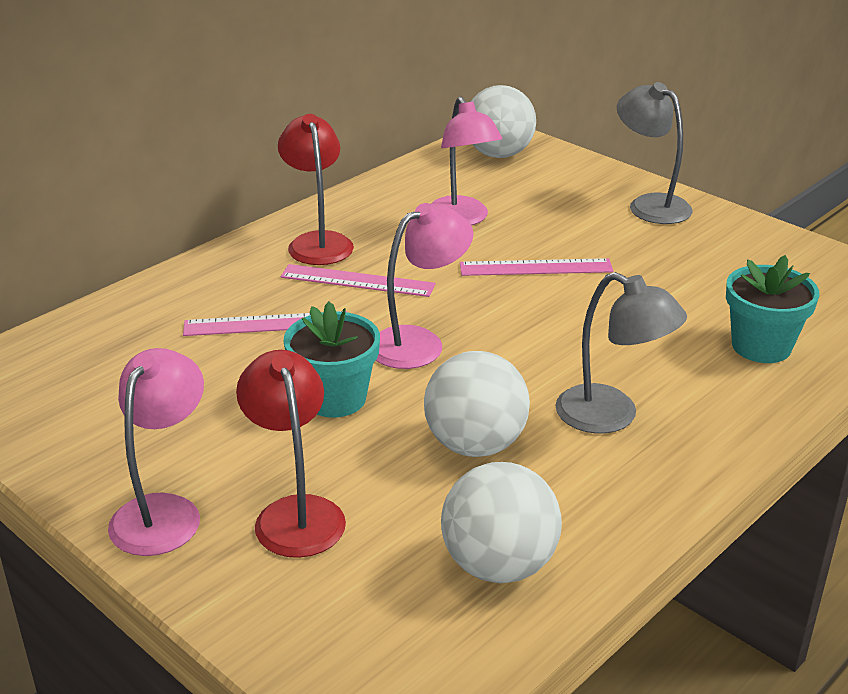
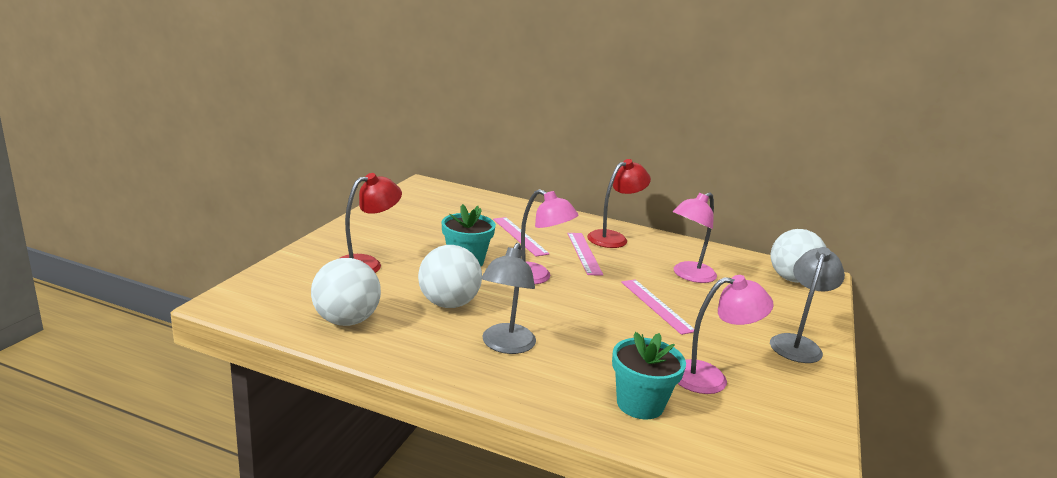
camera: 65 degrees right, 10 degrees down
(164, 511) = (355, 236): pink lamp -> pink lamp (710, 378)

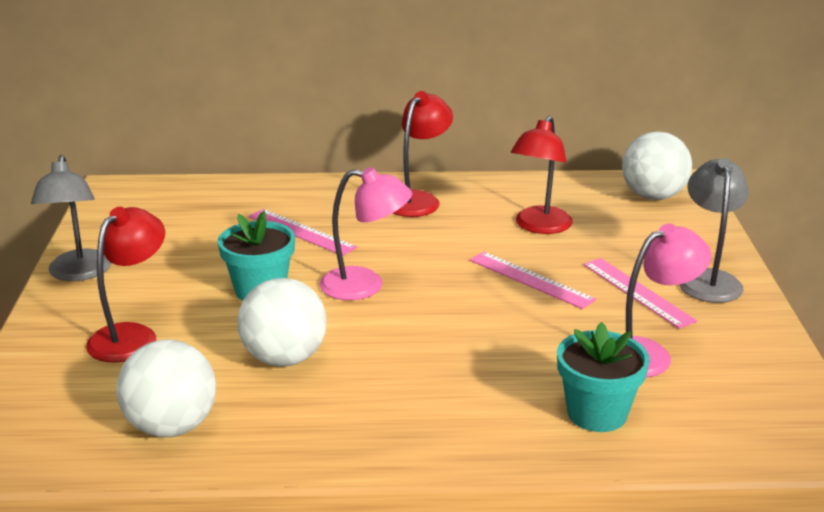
camera: 20 degrees left, 5 degrees up
(505, 346) = (396, 392): grey lamp -> grey lamp (79, 273)
(584, 253) = (398, 233): pink ruler -> pink ruler (637, 292)
(688, 275) = (539, 227): pink lamp -> red lamp

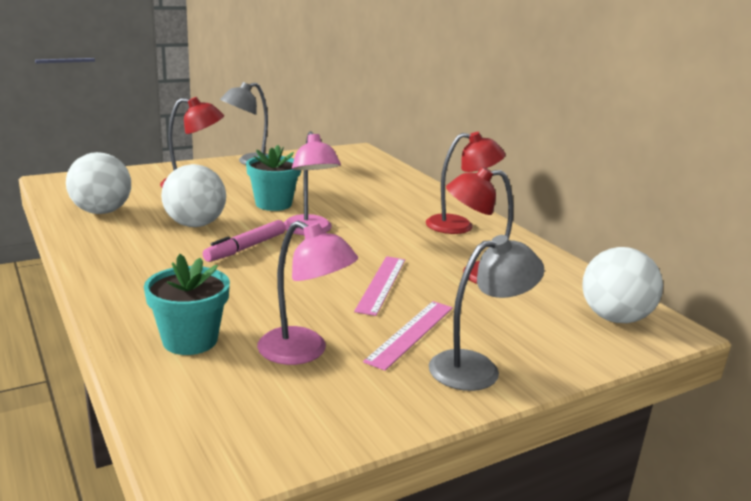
camera: 60 degrees right, 5 degrees down
(301, 232) = (363, 201): pink ruler -> none
(385, 337) = (246, 248): none -> pink marker

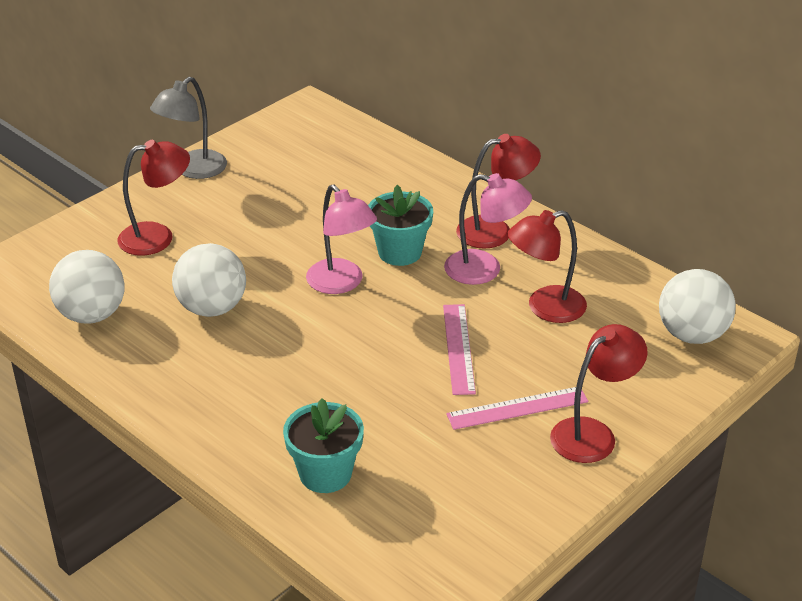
camera: 15 degrees left, 15 degrees up
(246, 248) = (292, 331): pink marker -> none
(273, 204) = (273, 247): turquoise flower pot -> turquoise flower pot (400, 252)
(304, 352) = (435, 458): pink lamp -> pink lamp (484, 270)
(410, 333) = (517, 408): pink ruler -> pink ruler turned 60 degrees clockwise
(477, 368) = (593, 433): grey lamp -> red lamp

